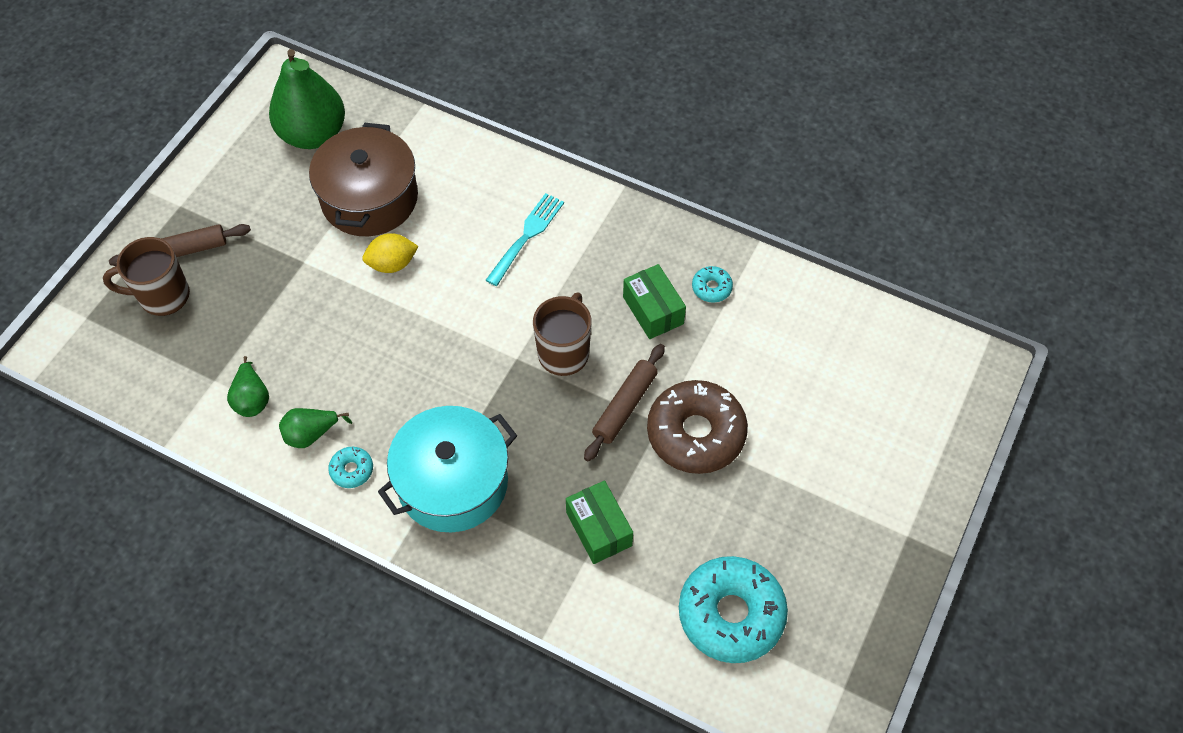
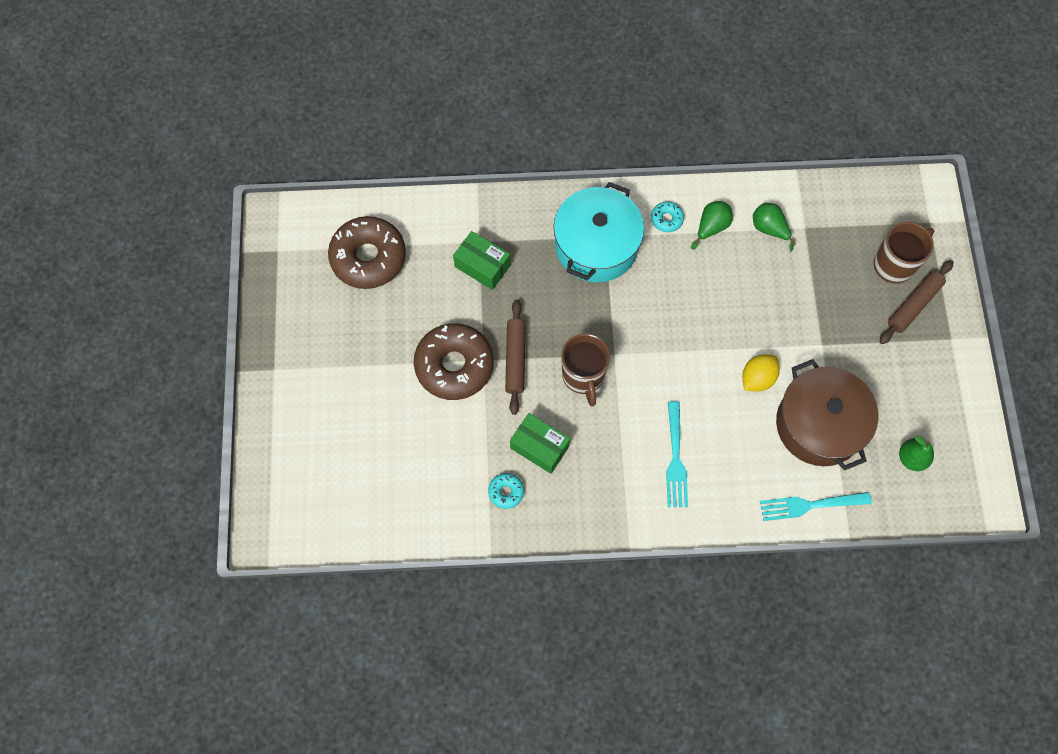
camera: 150 degrees right, 10 degrees up
(313, 134) = (911, 458): green pear -> green pear, size x0.48
(435, 144) = (809, 505): none -> turquoise fork
(731, 614) = (368, 258): turquoise donut -> brown donut

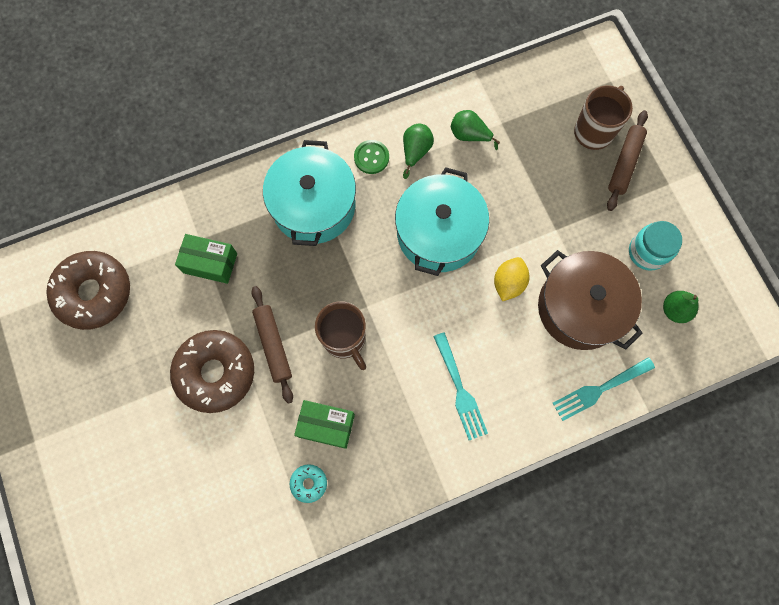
camera: 20 degrees left, 5 degrees up
(666, 219) = (371, 157): turquoise donut -> green button
(706, 310) = (439, 233): none -> turquoise pot
(905, 395) = (647, 252): none -> turquoise jar

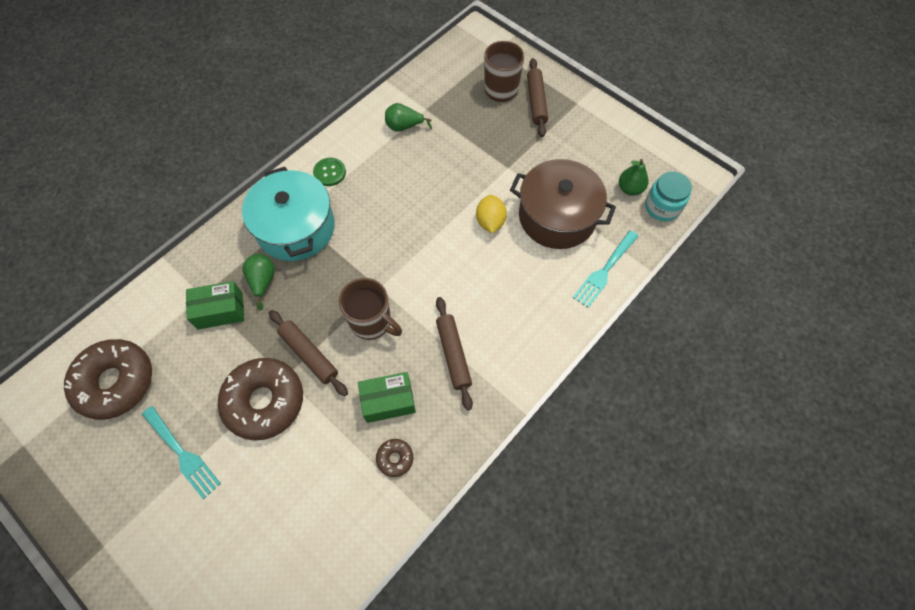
camera: 25 degrees left, 10 degrees down
(309, 483) = (395, 458): turquoise donut -> brown donut
(407, 407) = (453, 354): none -> brown rolling pin
(415, 151) = (365, 154): green pear -> green pear (263, 281)
(439, 233) = (414, 207): turquoise pot -> none
(460, 390) = (492, 320): turquoise fork -> turquoise fork (182, 454)
(647, 252) = (587, 156): turquoise jar -> turquoise jar (662, 207)

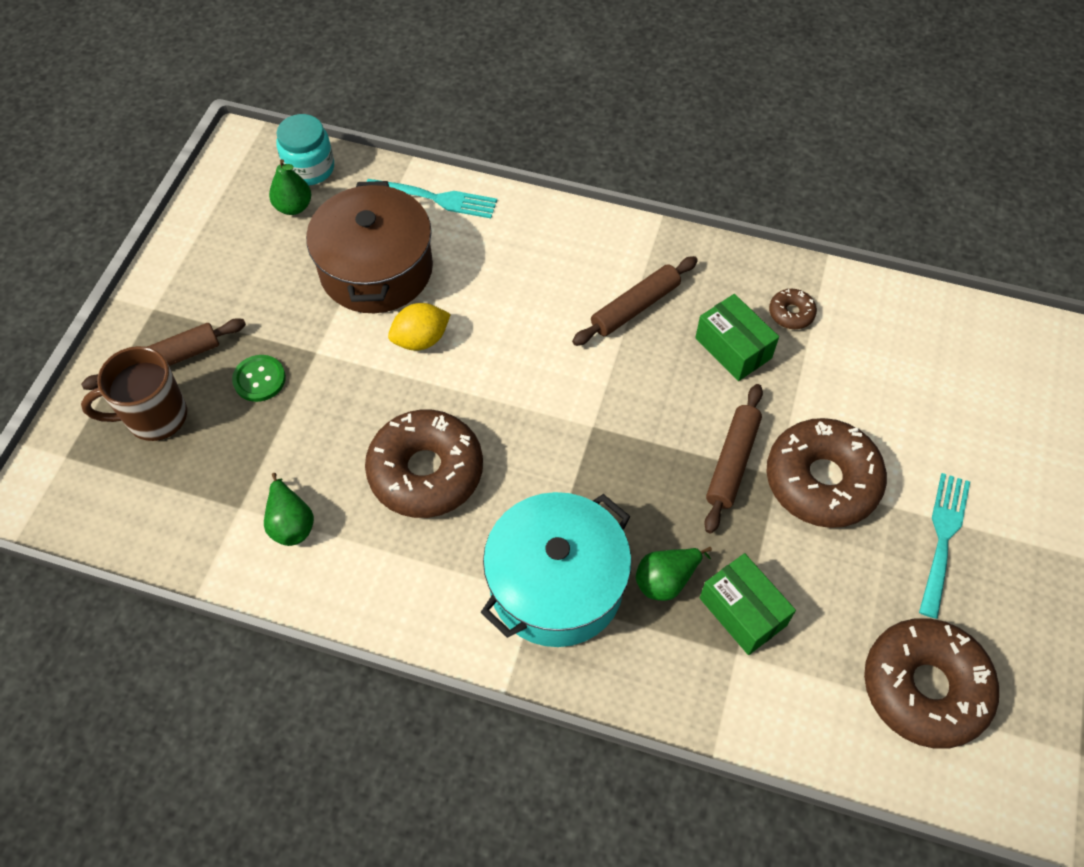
camera: 115 degrees left, 5 degrees down
(329, 172) = (432, 589): green button -> green button (259, 379)
(372, 322) = (646, 411): brown mug -> none
(399, 193) = (426, 472): none -> brown donut

